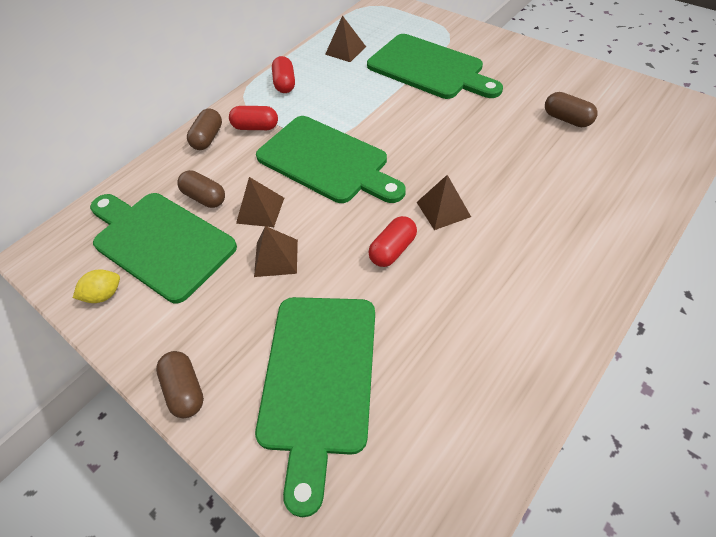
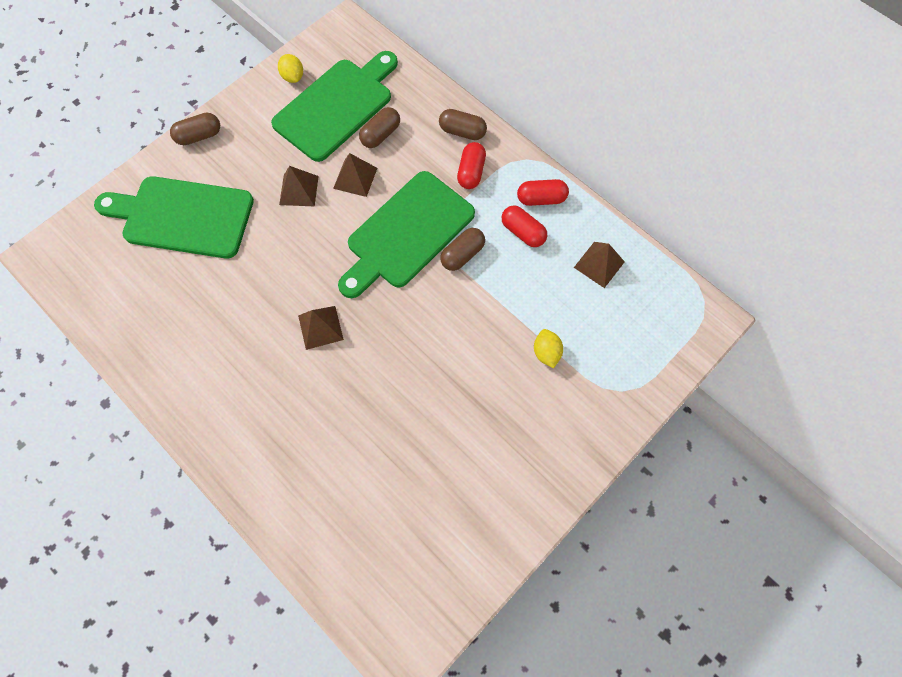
camera: 90 degrees right, 15 degrees up
(393, 250) = (284, 279): red capsule -> red capsule (523, 232)
(429, 68) = (546, 352): green cutting board -> yellow lemon
(567, 119) = (423, 483): brown capsule -> brown capsule (462, 254)

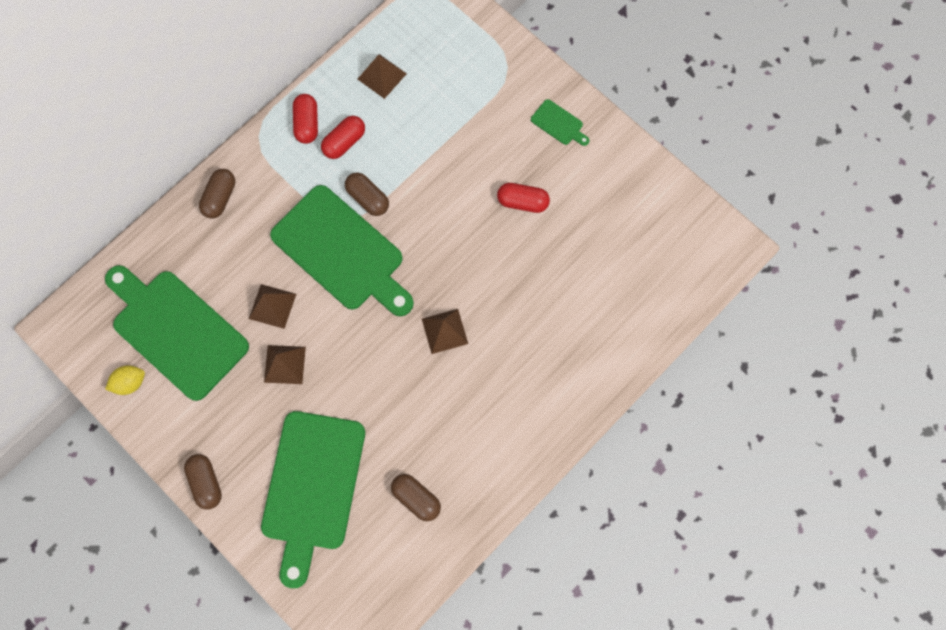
camera: 90 degrees left, 5 degrees up
(380, 135) = (218, 282): brown capsule -> brown capsule (416, 498)
(471, 172) = (271, 189): red capsule -> red capsule (522, 202)
(546, 352) = (471, 126): yellow lemon -> none
(554, 446) = (559, 124): none -> green cutting board

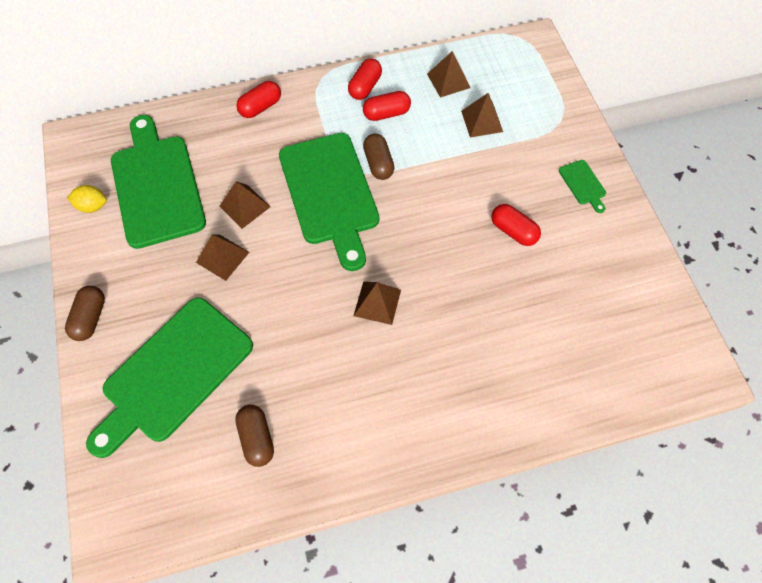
camera: 30 degrees right, 10 degrees down
(220, 198) = (260, 107): brown capsule -> red capsule
(436, 104) = (482, 121): none -> brown pyramid

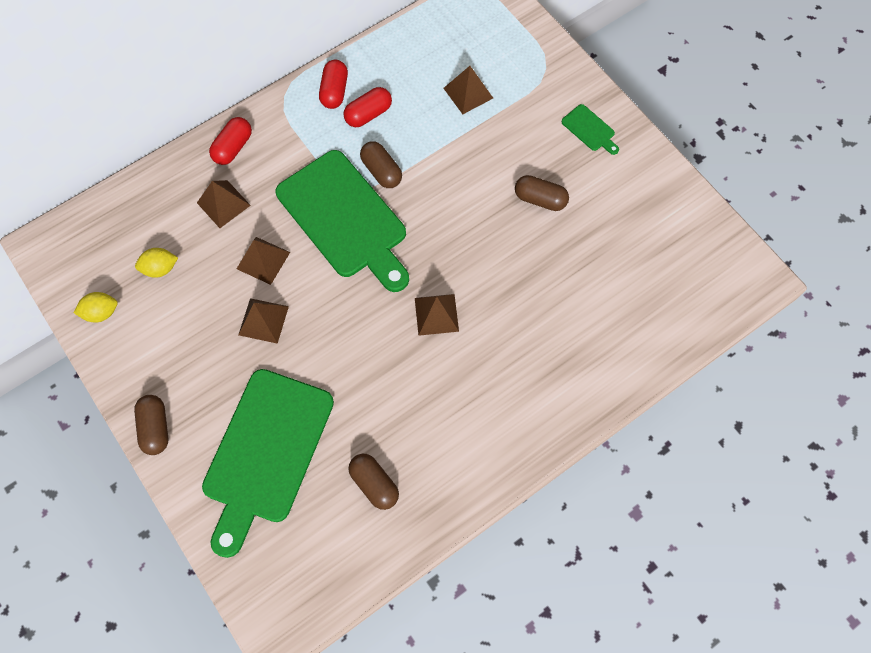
camera: 20 degrees left, 5 degrees up
(157, 186) = (160, 268): green cutting board -> yellow lemon
(448, 80) = (418, 58): brown pyramid -> brown pyramid (223, 204)
(513, 231) = (540, 199): red capsule -> brown capsule

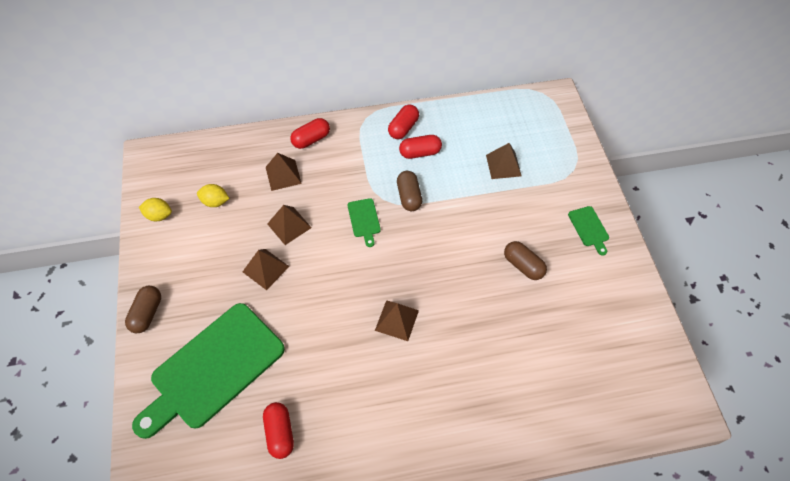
camera: 25 degrees right, 10 degrees down
(345, 218) = (364, 220): green cutting board -> green cutting board, size x0.40
(374, 483) = (280, 433): brown capsule -> red capsule

